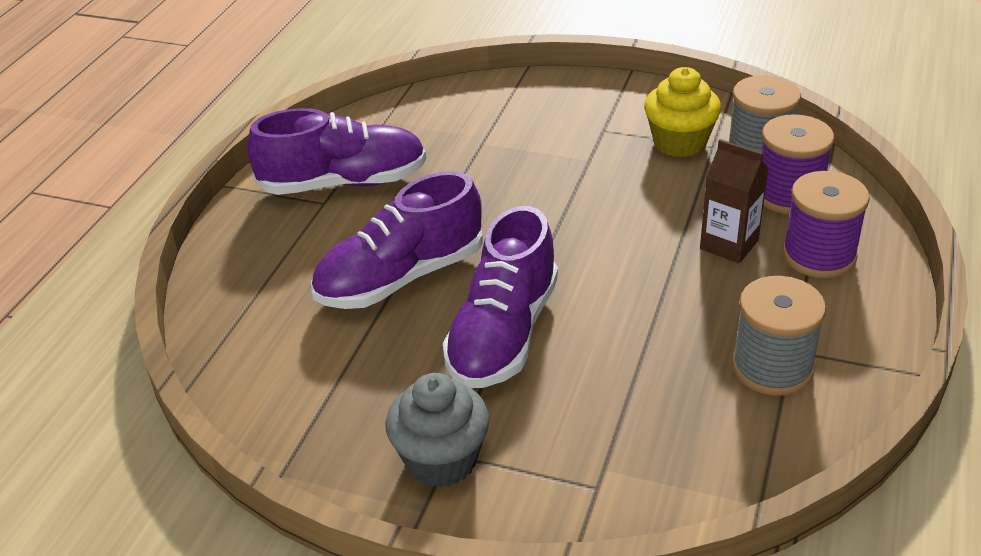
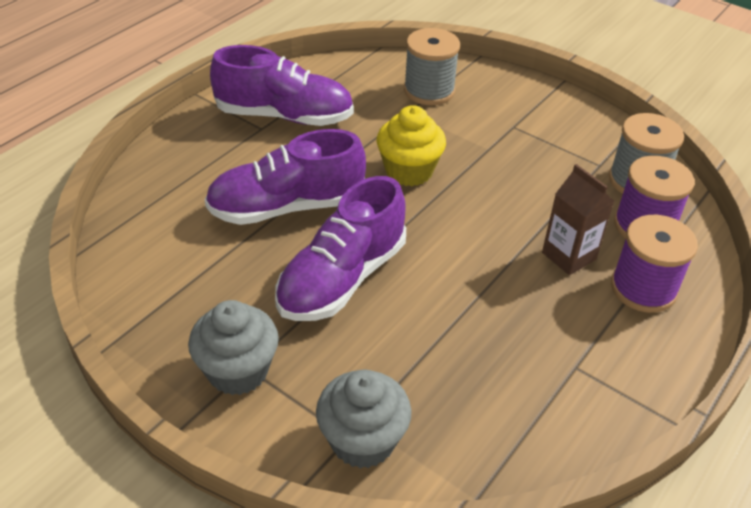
camera: 15 degrees right, 5 degrees up
(614, 486) = (362, 440): none -> grey cupcake
(679, 142) = (572, 154): yellow cupcake -> yellow cupcake (409, 171)
(772, 367) = (550, 378): grey spool -> grey spool (429, 91)

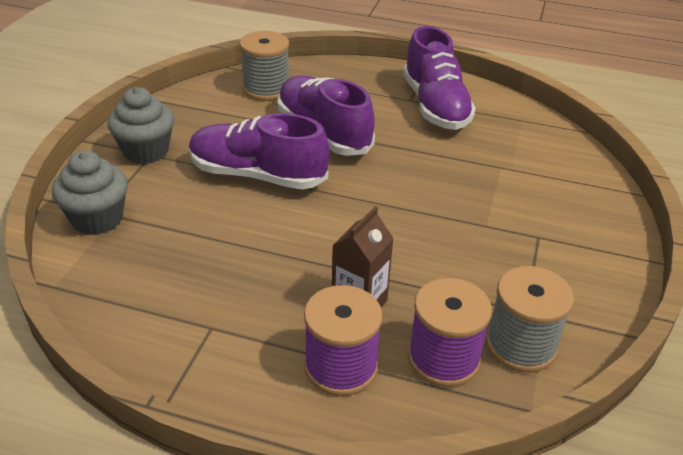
camera: 70 degrees right, 5 degrees down
(409, 171) = (413, 183): yellow cupcake -> none
(429, 91) = (545, 172): grey spool -> grey spool (266, 89)

